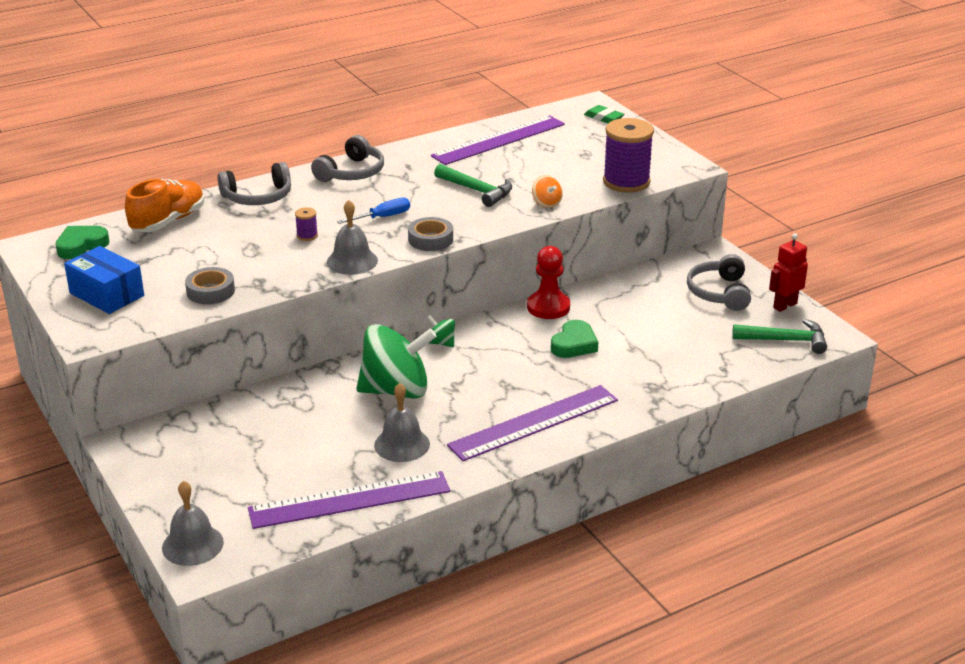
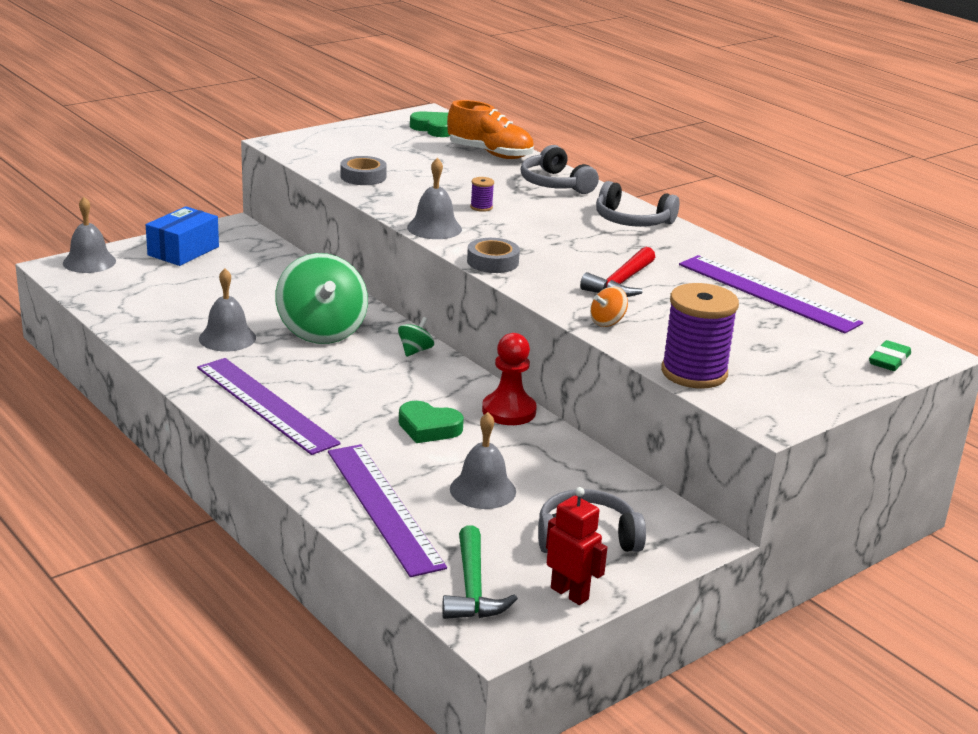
camera: 80 degrees right, 5 degrees down
(107, 294) = (351, 143): blue box -> blue box (183, 251)
(349, 500) = (141, 318): purple ruler -> purple ruler (384, 507)
(383, 217) = (534, 238): blue screwdriver -> none
(477, 191) = (621, 283): green hammer -> red hammer
(663, 327) = (483, 490): none -> grey bell

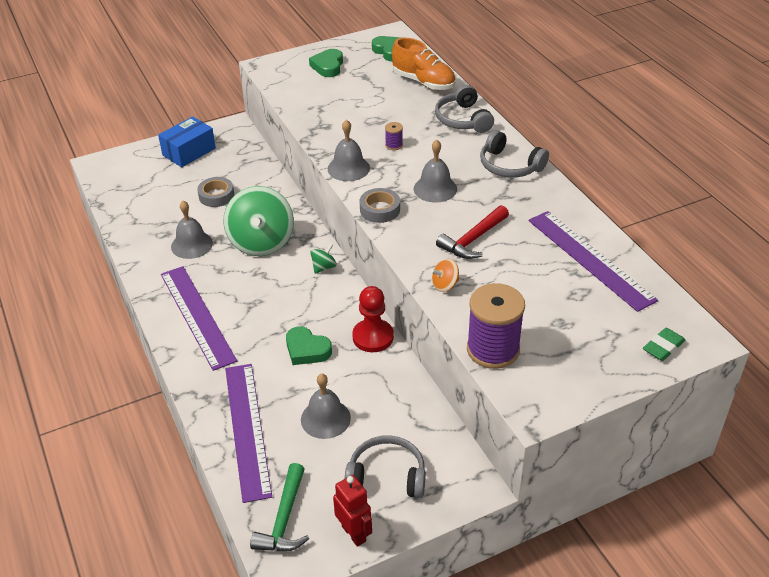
camera: 15 degrees right, 15 degrees up
(89, 262) = (120, 160): grey bell -> grey bell (435, 188)
(362, 142) = (328, 66): none -> green heart
(363, 176) = (315, 106): grey tape -> grey tape (216, 196)

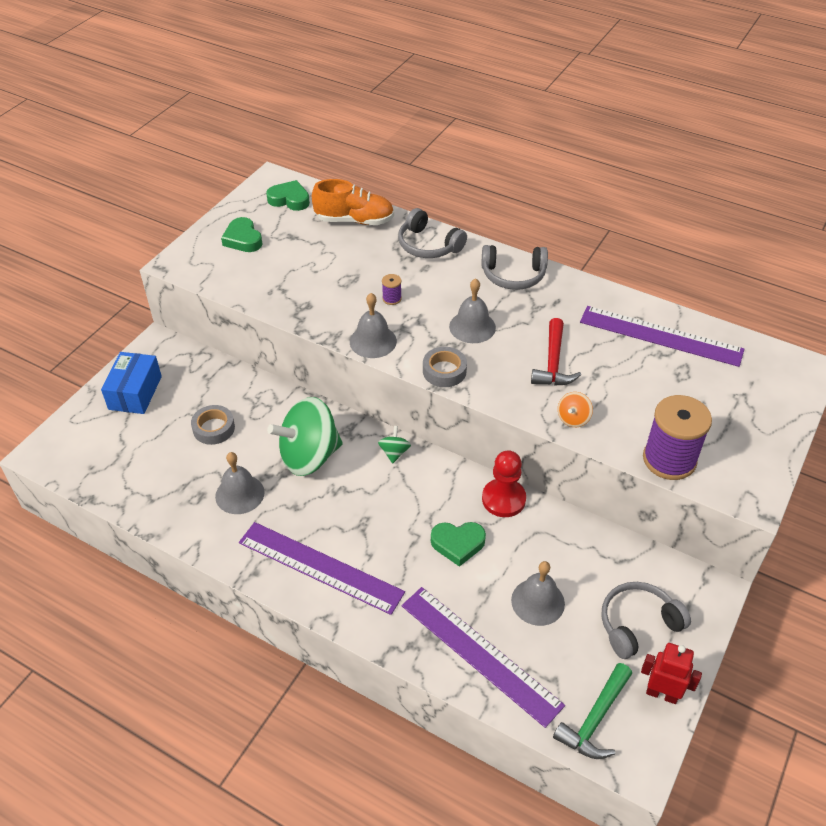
camera: 35 degrees left, 5 degrees up
(261, 242) = (309, 456): green spinning top -> green spinning top turned 105 degrees clockwise
(284, 520) = (595, 719): green hammer -> green hammer turned 60 degrees clockwise
(663, 347) = (785, 389): green eraser -> none

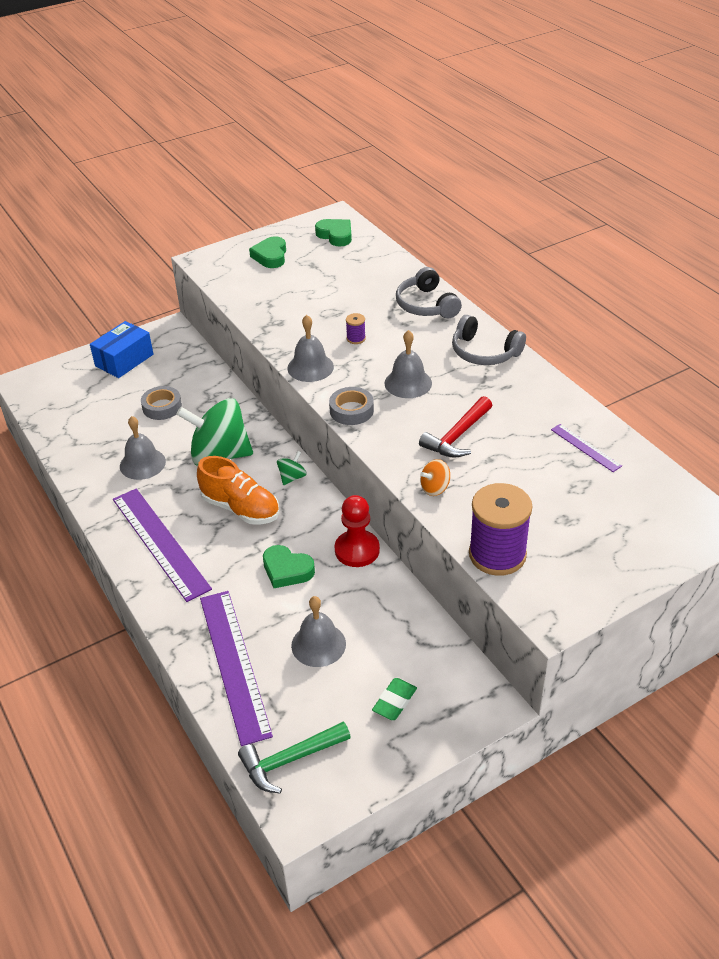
camera: 30 degrees right, 5 degrees down
(354, 220) = (377, 267): orange shoe -> orange shoe (241, 508)
(637, 624) = (394, 701): grey headphones -> green eraser
(660, 335) = (585, 447): purple ruler -> purple ruler, size x0.48
(662, 694) = (368, 768): red robot -> none

